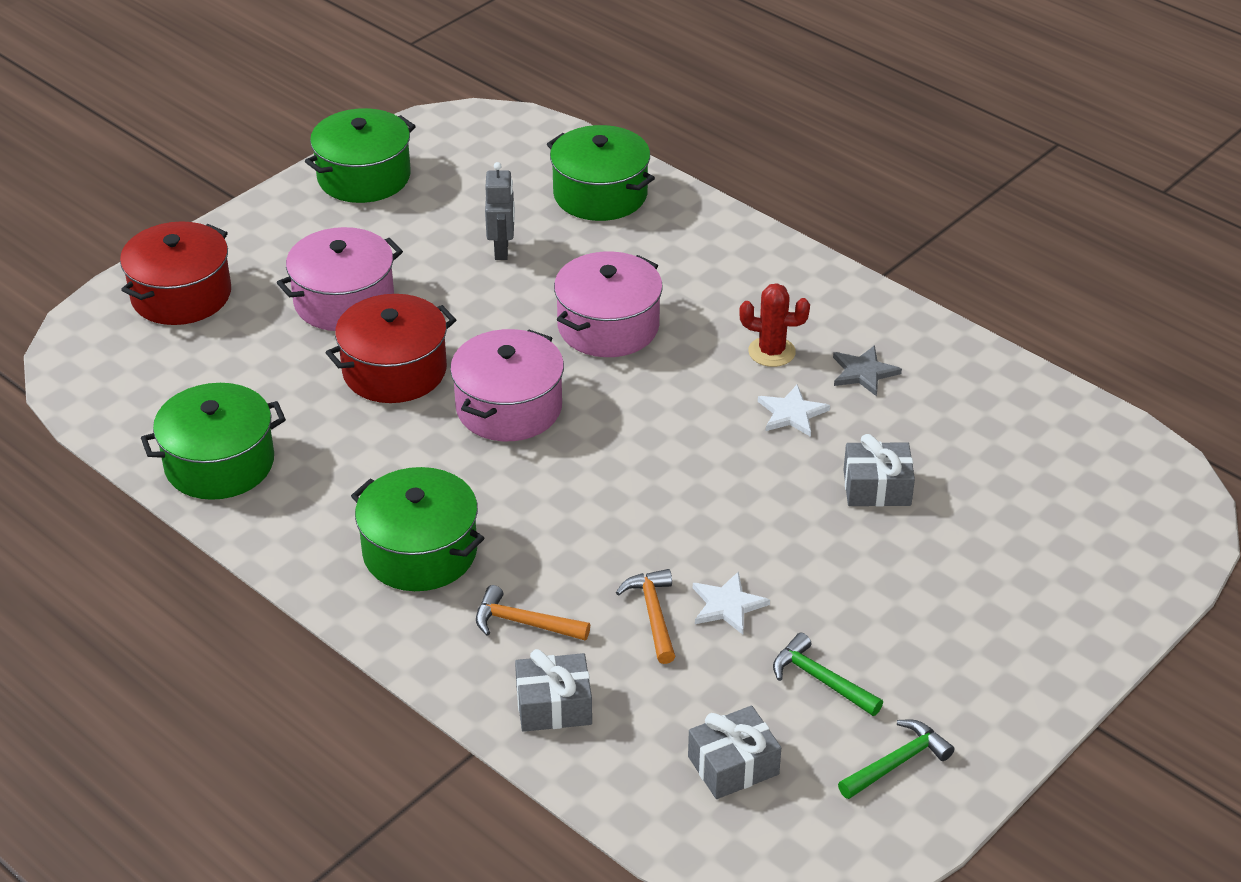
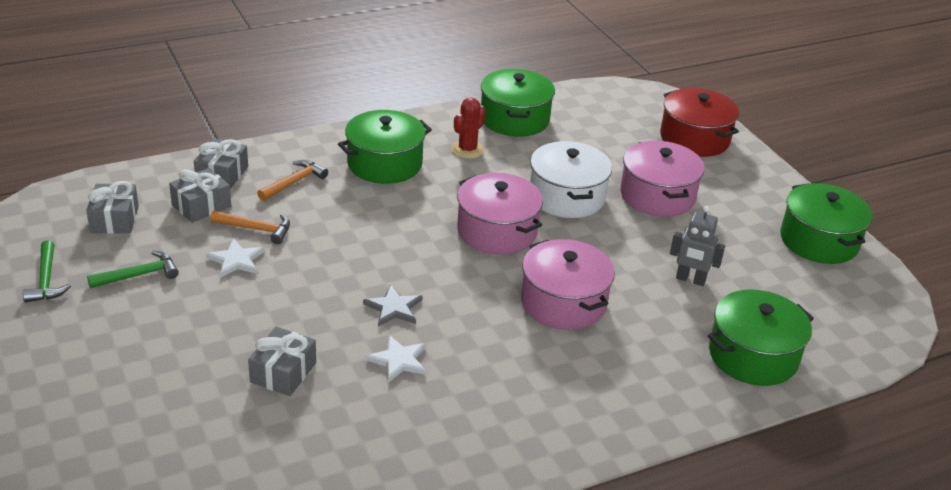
camera: 110 degrees right, 5 degrees down
(394, 370) = (566, 197): red pot -> white pot
(641, 692) = (201, 206): none -> grey gift
(771, 352) = (480, 378): red cactus -> red cactus (467, 150)
(863, 372) = (420, 422): grey star -> grey star (393, 308)

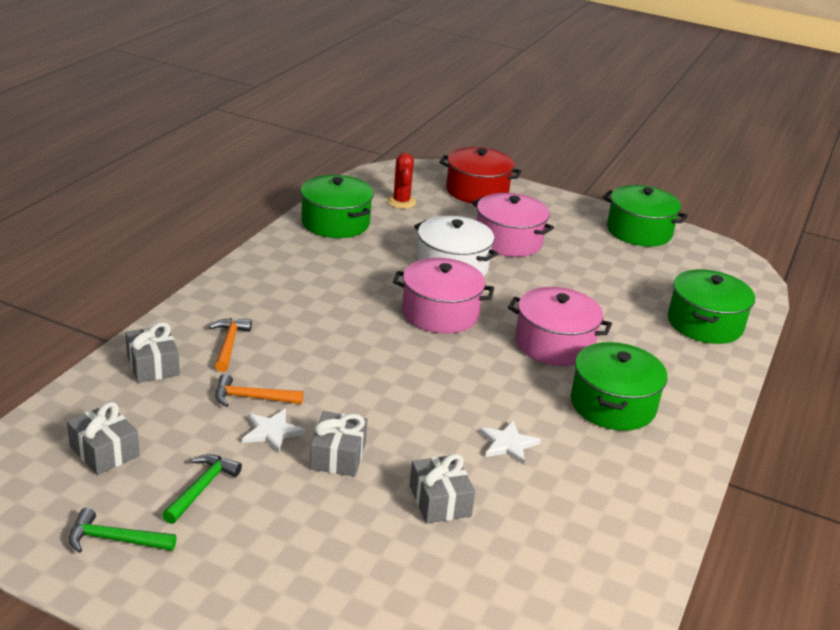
camera: 40 degrees left, 5 degrees down
(46, 280) = (115, 539): green hammer -> green hammer turned 150 degrees clockwise
(201, 206) = (173, 401): grey gift -> grey gift (338, 456)
(256, 229) = (252, 398): orange hammer -> orange hammer turned 150 degrees counterclockwise
(384, 164) = (283, 297): green pot -> green pot (612, 405)
(393, 308) = (449, 407): grey star -> none
(467, 150) = (333, 260): red cactus -> red cactus (401, 202)
(690, 280) = (605, 290): grey robot -> none

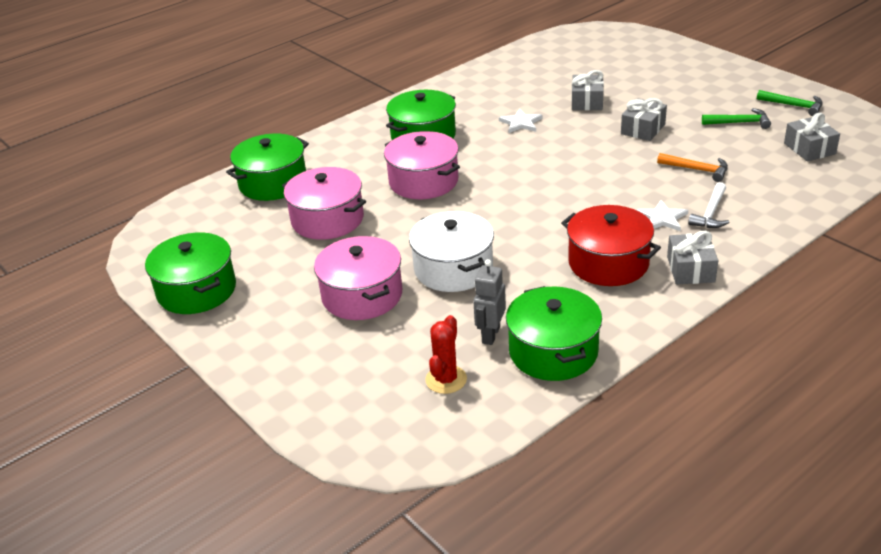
camera: 150 degrees left, 5 degrees up
(153, 365) = (779, 203): grey gift -> grey gift (690, 269)
(202, 488) = (739, 123): green hammer -> green hammer turned 135 degrees counterclockwise
(229, 344) = (711, 213): orange hammer -> white hammer
(272, 432) = (686, 147): white star -> white star (662, 218)
(388, 227) = (490, 335): none -> grey robot
(440, 313) = (502, 219): pink pot -> pink pot (327, 219)
(477, 191) = (326, 388): red pot -> red pot (608, 263)

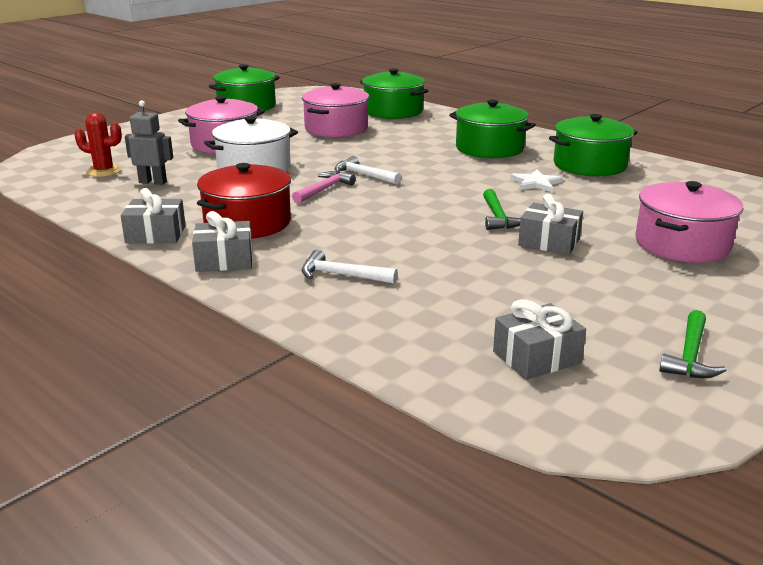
camera: 80 degrees right, 10 degrees down
(423, 181) = (401, 152): pink pot -> pink pot (682, 244)
(488, 203) = (364, 175): none -> white hammer
(526, 224) = (324, 189): none -> pink hammer
(553, 351) = (117, 203): green pot -> green pot (589, 165)
(587, 101) = (609, 213): grey gift -> grey gift (156, 234)
(662, 218) = (331, 248): white star -> none
(697, 170) = (449, 271): orange hammer -> none
(739, 123) = (600, 305): green hammer -> green hammer (498, 217)

